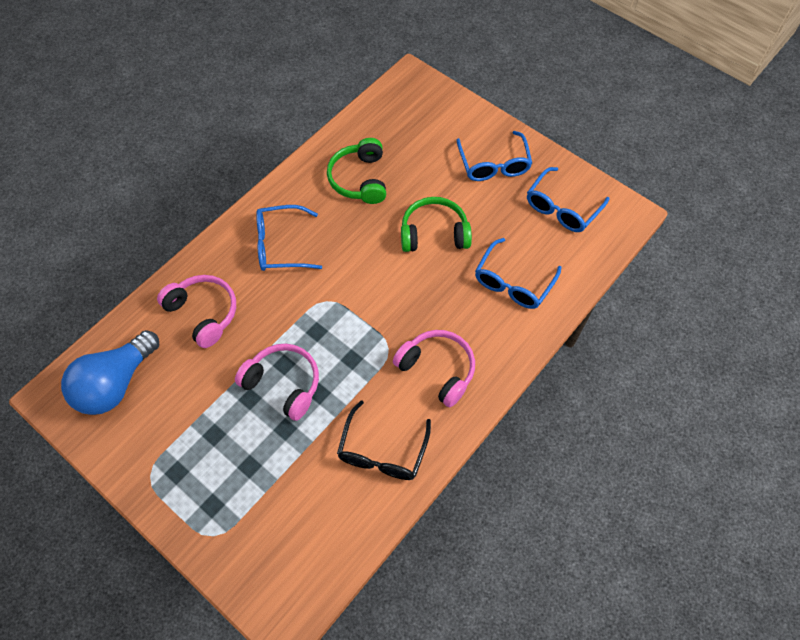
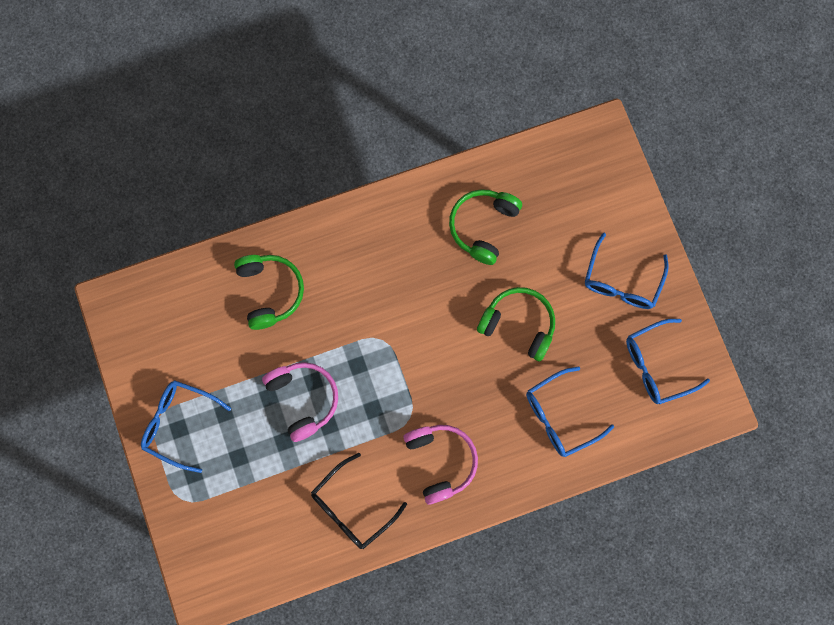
camera: 30 degrees right, 15 degrees up
(115, 384) = (166, 319): blue light bulb -> none
(203, 313) = (270, 292): pink headphones -> green headphones
(280, 245) = (371, 259): blue glasses -> blue glasses (178, 424)

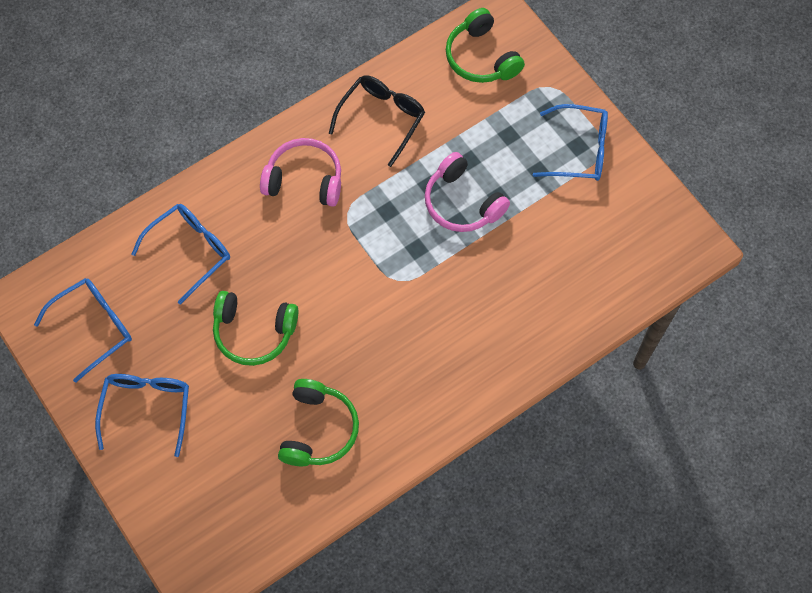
camera: 165 degrees right, 10 degrees down
(270, 292) = (534, 299): green headphones -> green headphones (481, 57)
(441, 461) = (304, 180): pink headphones -> pink headphones turned 135 degrees clockwise

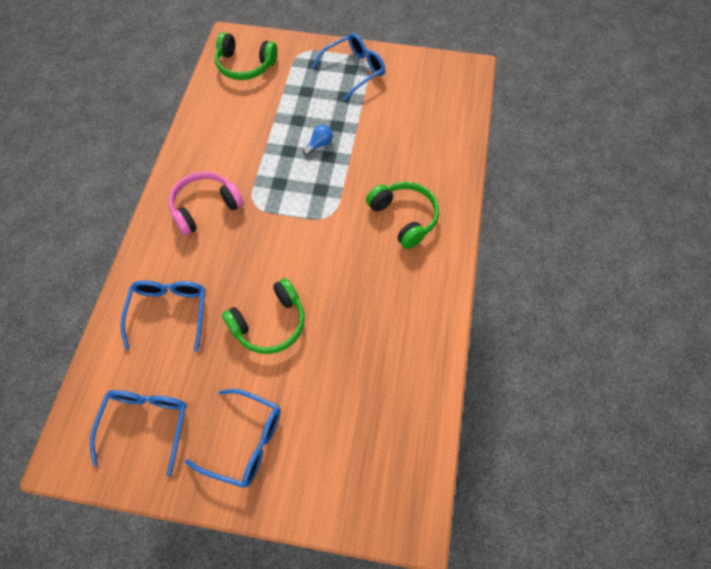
camera: 45 degrees left, 5 degrees down
(147, 408) = (245, 442): blue glasses -> blue glasses turned 150 degrees clockwise
(318, 429) = (379, 344): green headphones -> green headphones (404, 218)
(382, 118) = (219, 137): black glasses -> none
(462, 203) = (319, 144): pink headphones -> blue light bulb

